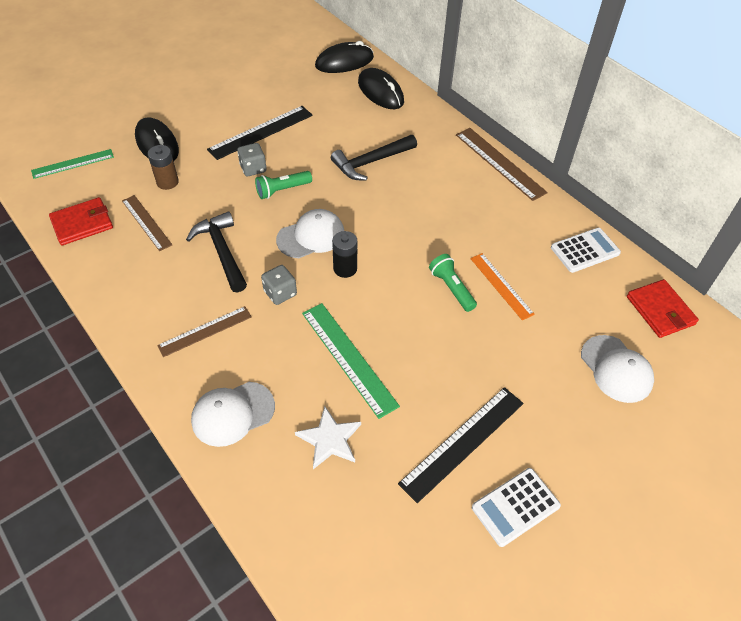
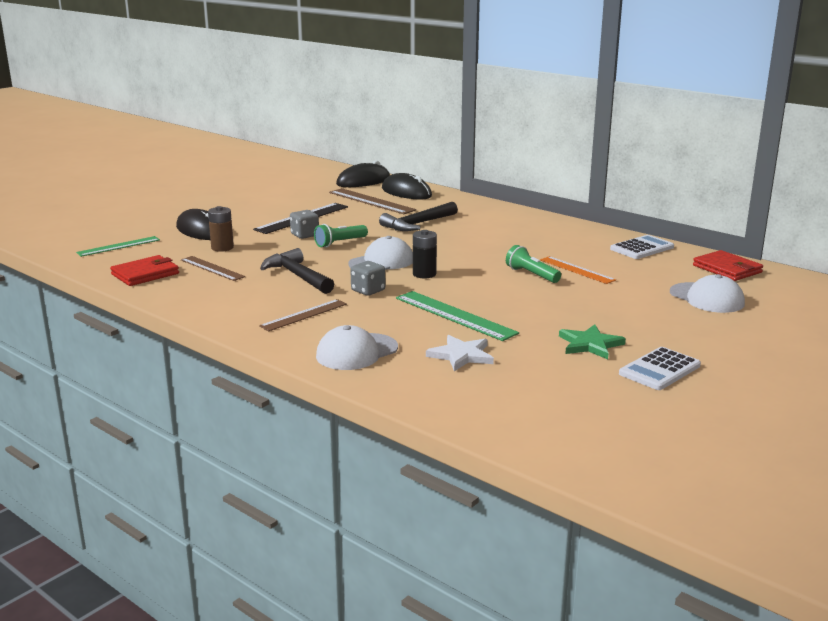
camera: 10 degrees left, 30 degrees down
(463, 442) = (590, 344): black ruler -> green star
(499, 163) = (538, 216): brown ruler -> brown ruler (371, 201)

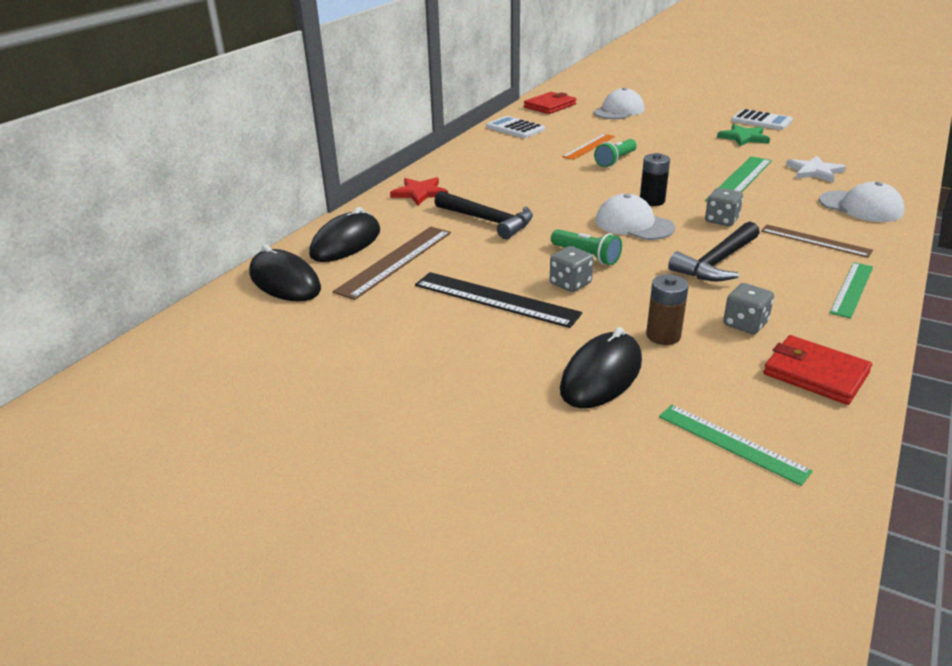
camera: 100 degrees left, 10 degrees up
(212, 268) = (745, 324): brown ruler -> grey dice
(220, 307) = (852, 289): none -> green ruler
(482, 210) = (420, 193): none -> red star

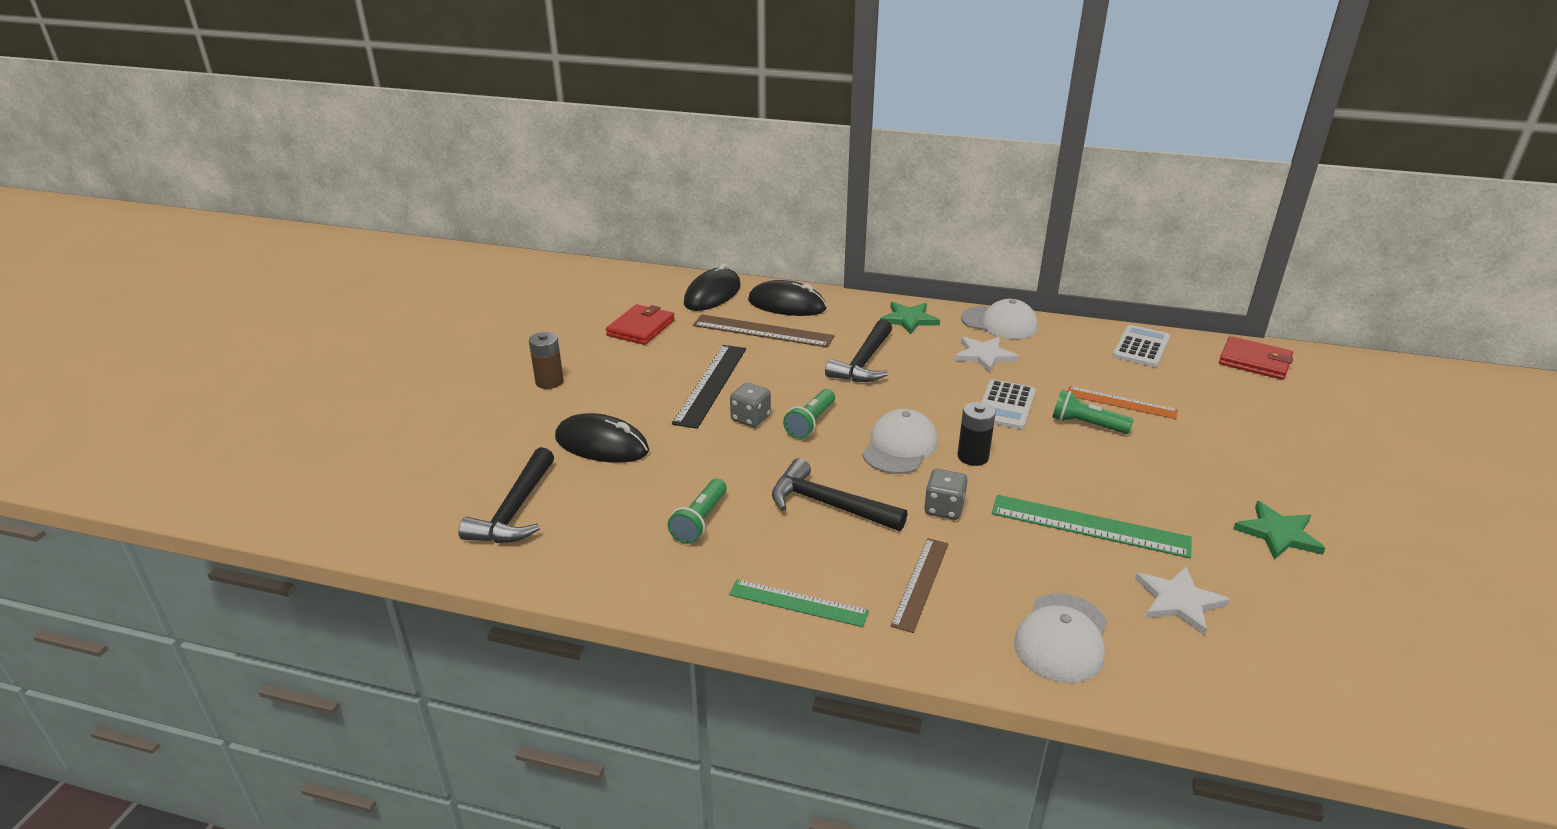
camera: 75 degrees right, 0 degrees up
(420, 193) = (909, 319): red star -> green star
(501, 175) = (984, 355): none -> white star
(619, 111) = (1291, 416): white cap -> white cap (999, 323)
(663, 336) = (669, 473): brown battery -> brown battery (549, 382)
(732, 443) = (515, 510): green ruler -> black hammer
(745, 324) = (700, 521): grey dice -> green flashlight
(761, 121) = (1387, 555): white calculator -> white calculator (1005, 405)
(815, 373) = (619, 561): red wallet -> red wallet (641, 328)

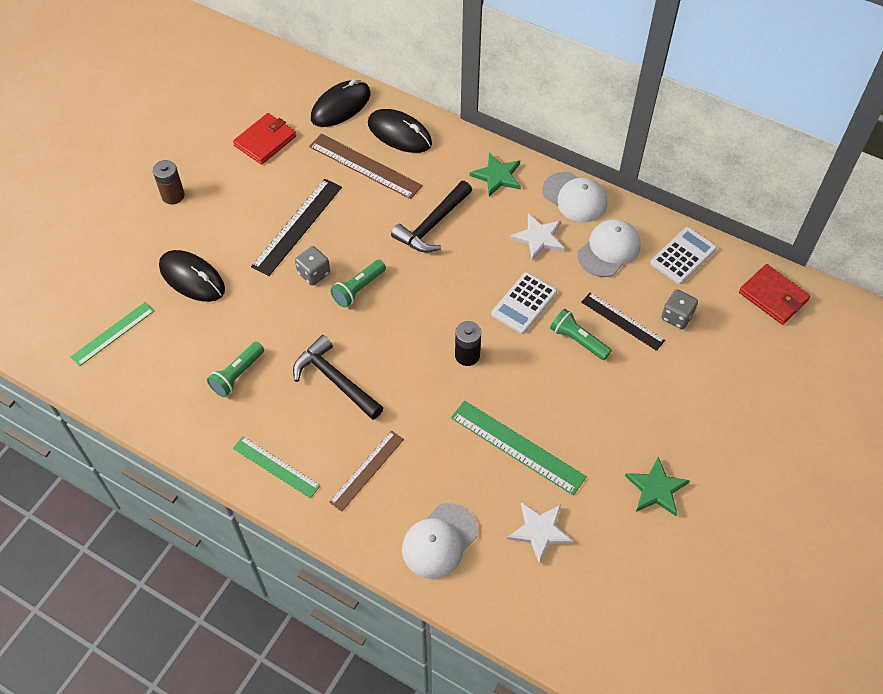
camera: 15 degrees right, 25 degrees up
(515, 510) = (113, 333): black hammer -> green ruler
(900, 447) = (415, 332): white cap -> white cap (609, 250)
(944, 508) = (418, 404): grey dice -> grey dice (676, 317)
(1121, 402) = (622, 321): orange ruler -> black ruler

